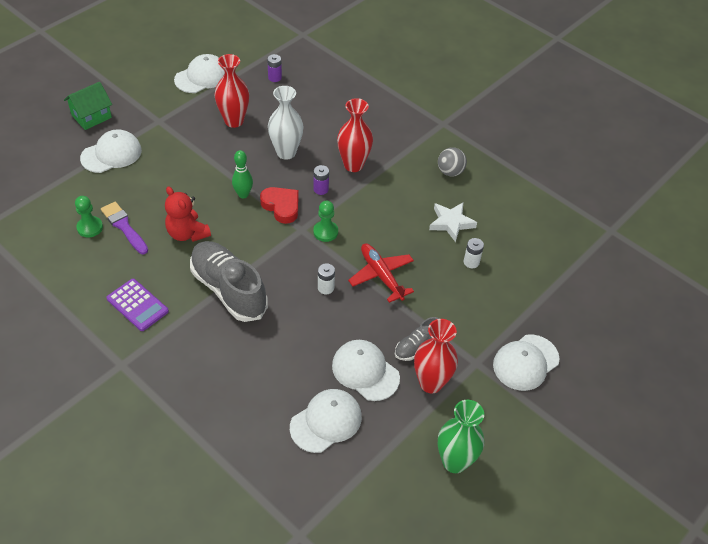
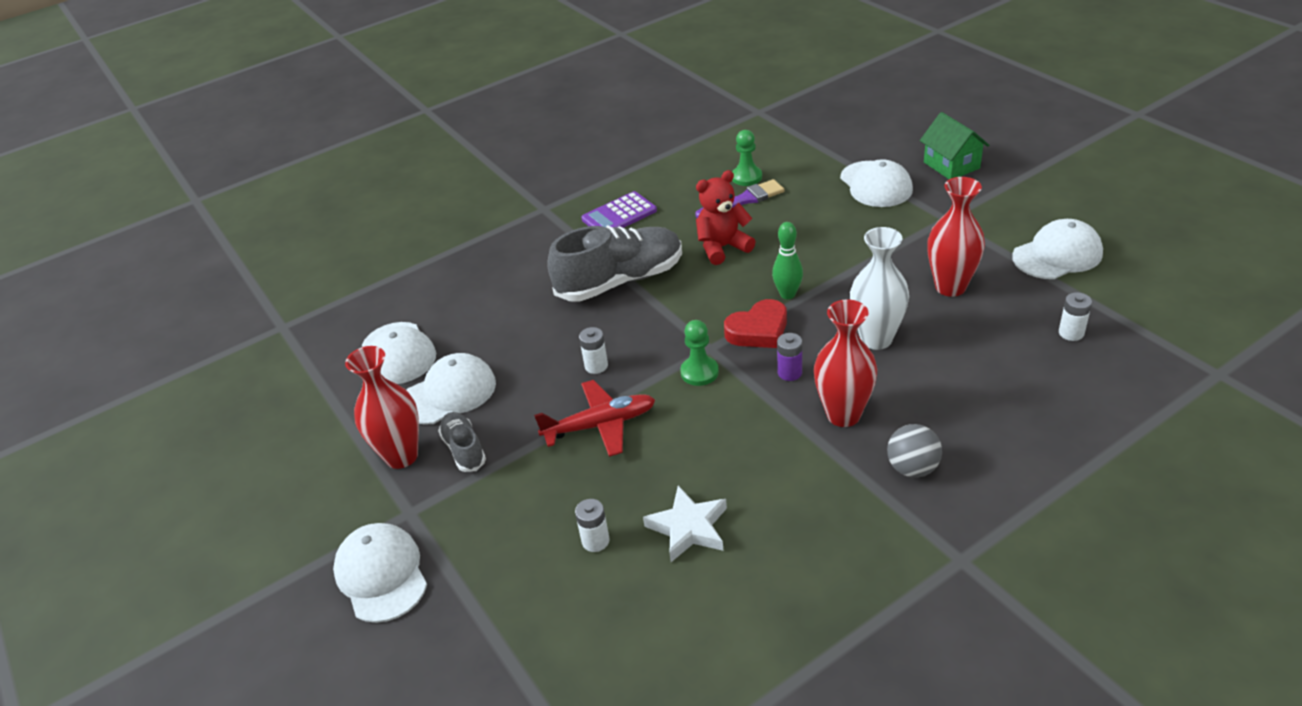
camera: 110 degrees right, 10 degrees down
(202, 77) = (1057, 255): white cap -> white cap turned 90 degrees counterclockwise
(275, 77) = (1071, 333): purple battery -> white battery
(450, 172) = (817, 548): grey ball -> grey ball (912, 468)
(454, 461) = (282, 463): green vase -> none

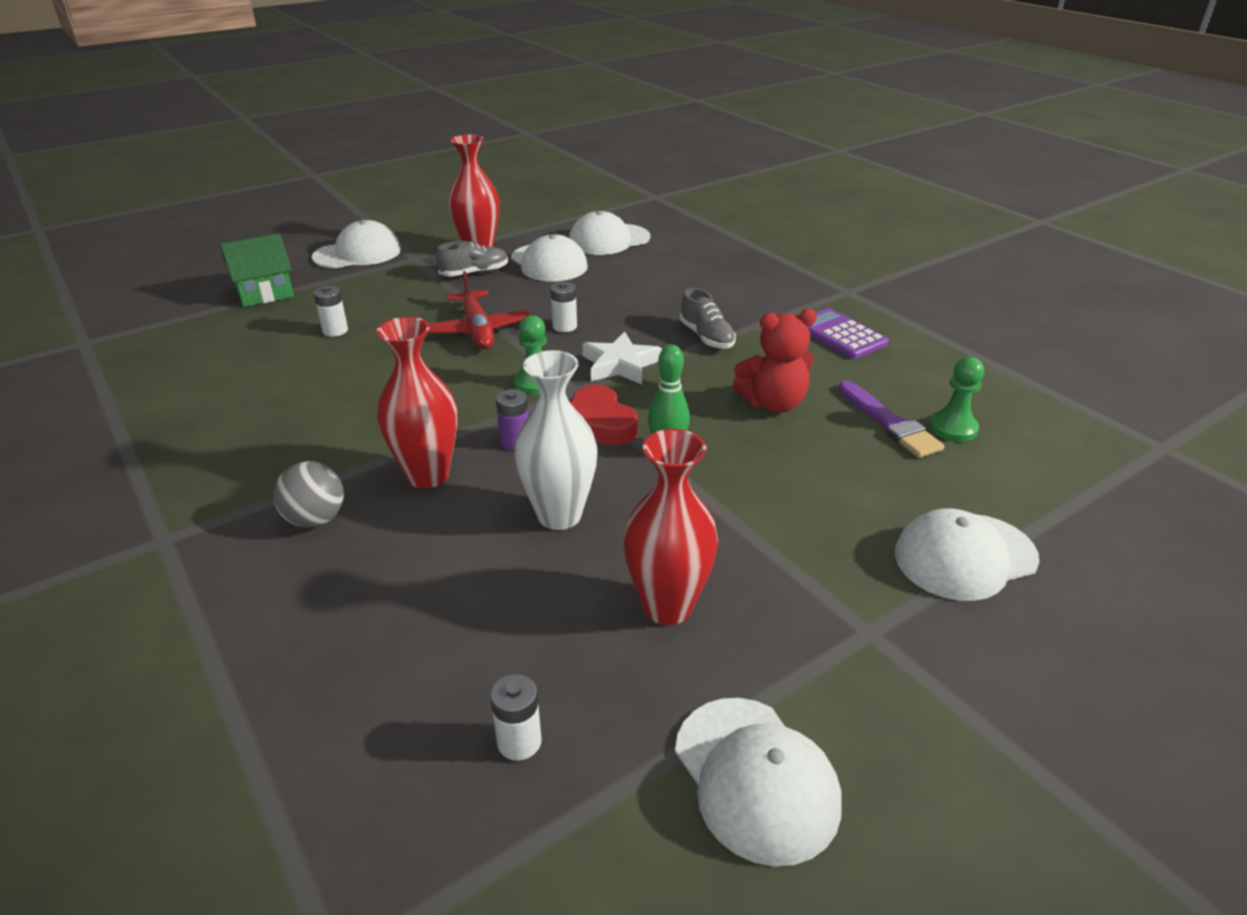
camera: 85 degrees right, 5 degrees down
(620, 281) = (706, 337): grey shoe -> grey shoe, size x0.50
(688, 528) = (321, 374): white star -> white star (620, 365)
(722, 247) = (773, 403): red teddy bear -> red teddy bear turned 105 degrees clockwise
(951, 165) = (1064, 668): green house -> green house (265, 293)

